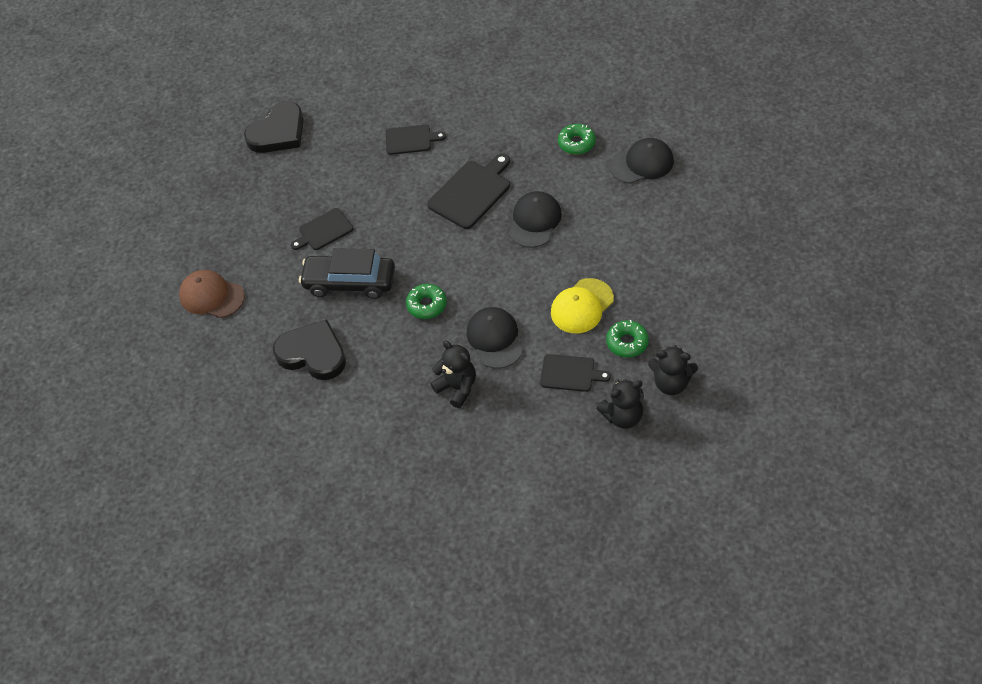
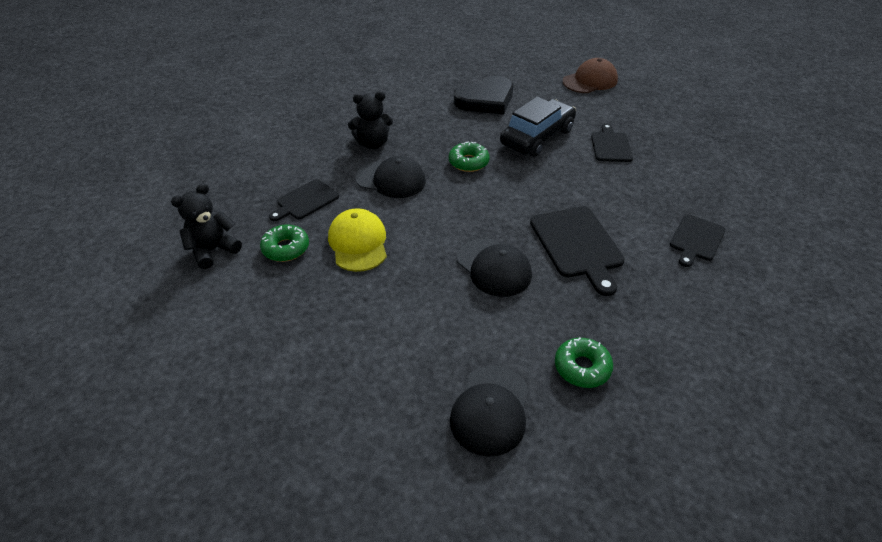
camera: 120 degrees right, 10 degrees down
(278, 132) = (770, 166): black heart -> none
(623, 416) = (230, 206): black teddy bear -> none

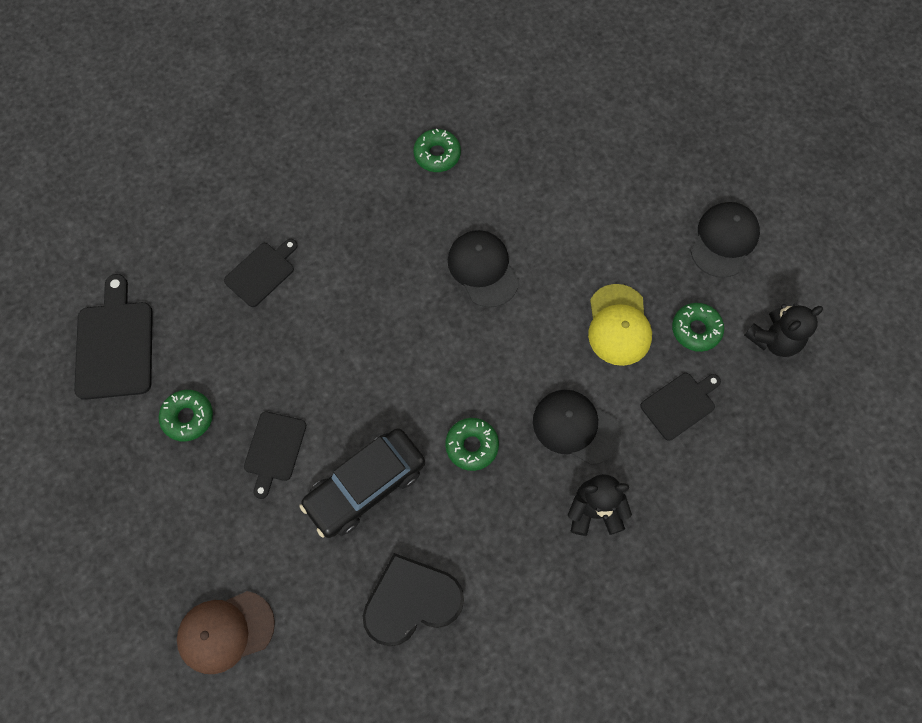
camera: 170 degrees left, 25 degrees up
(490, 410) = (520, 132): black cap -> black cap (724, 240)
(577, 245) = (388, 285): black cutting board -> black cutting board (115, 345)
(684, 153) = (188, 417): none -> green donut

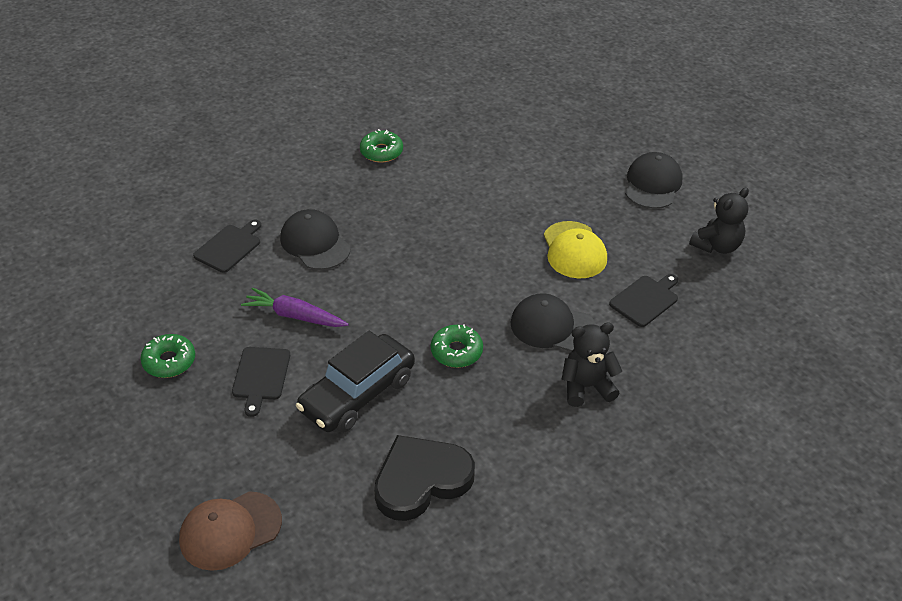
camera: 10 degrees left, 25 degrees down
(115, 345) = (88, 314): black cutting board -> none
(316, 375) = (294, 316): none -> purple carrot
(483, 269) = (440, 224): black cap -> black cap (315, 243)
(696, 330) = (645, 246): green donut -> none

